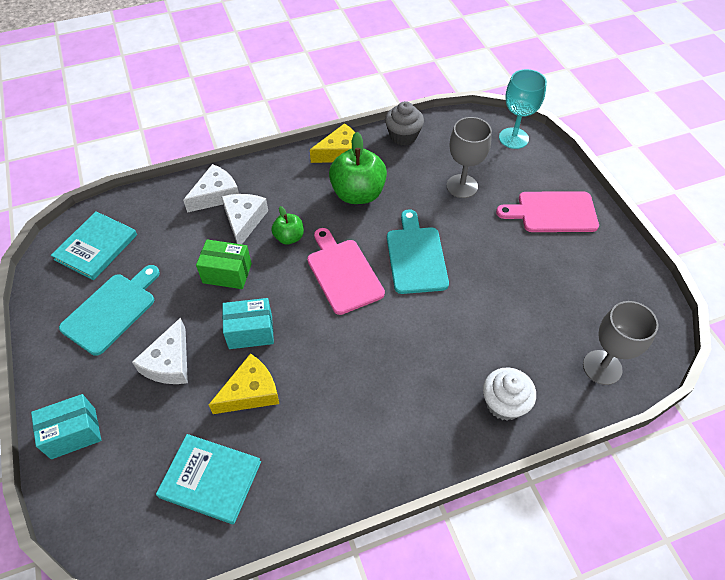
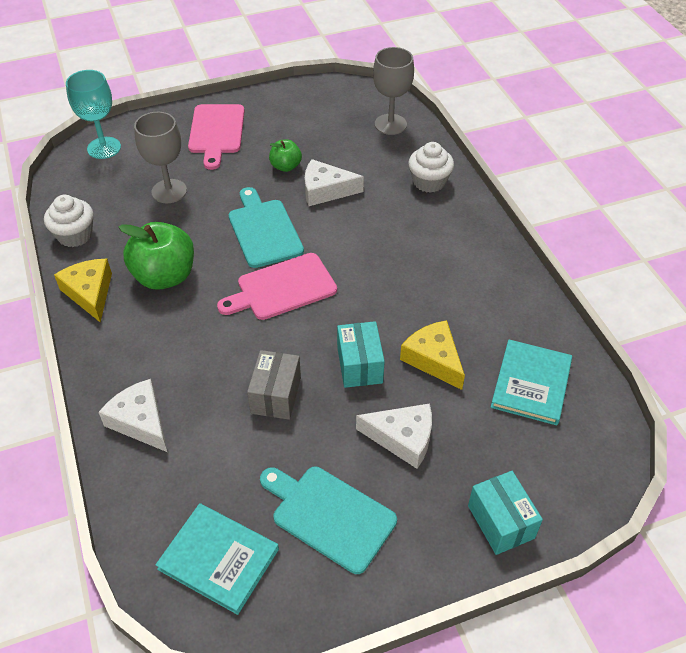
camera: 90 degrees left, 5 degrees down
(227, 273) = (276, 395): green box -> grey box
(244, 221) = (192, 385): white cheese -> white cheese (326, 190)
(289, 237) = (225, 338): green apple -> green apple (286, 166)
(403, 136) = (75, 235): grey cupcake -> white cupcake
(416, 256) = (264, 230): turquoise cutting board -> turquoise cutting board turned 75 degrees clockwise

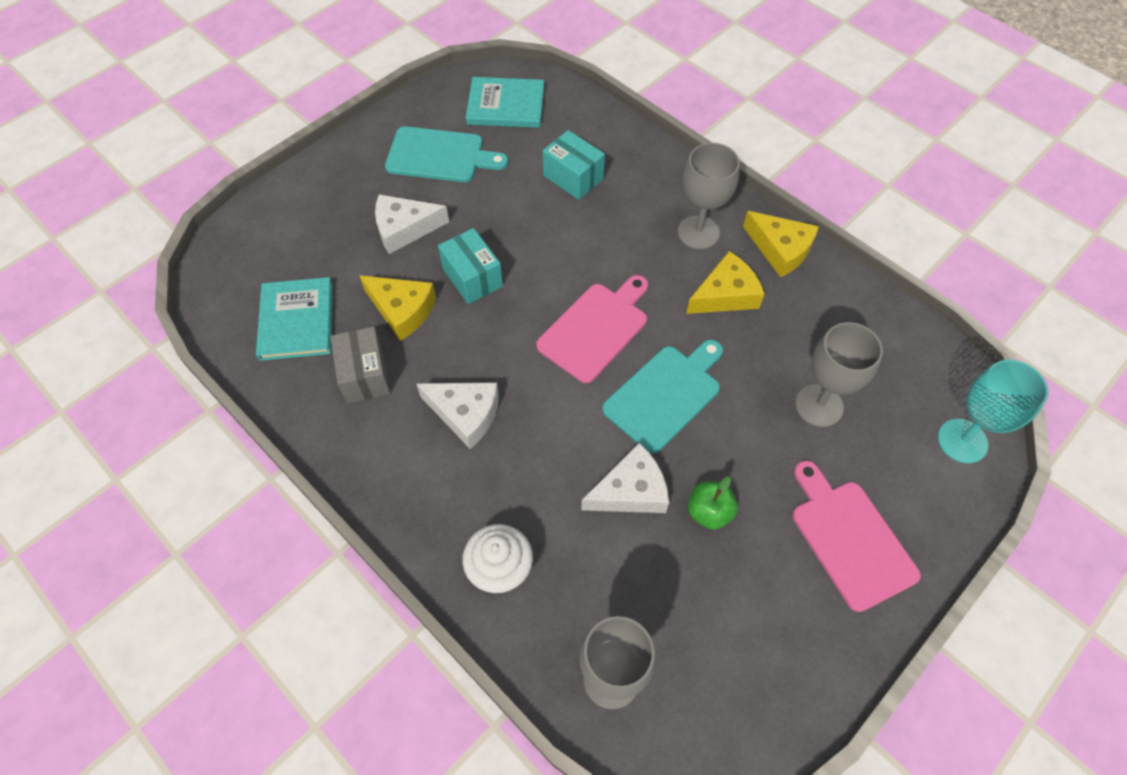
camera: 155 degrees right, 10 degrees up
(75, 235) = (861, 304): white cupcake -> none
(140, 421) = (633, 164): white cheese -> white cheese (465, 414)
(141, 331) = (698, 232): none -> grey goblet
(164, 276) = (725, 295): green apple -> yellow cheese
(264, 230) = (665, 395): turquoise cutting board -> turquoise cutting board turned 90 degrees counterclockwise
(276, 395) = (534, 223): grey box -> grey box (365, 375)
(501, 522) = (301, 197): turquoise box -> turquoise box (573, 177)

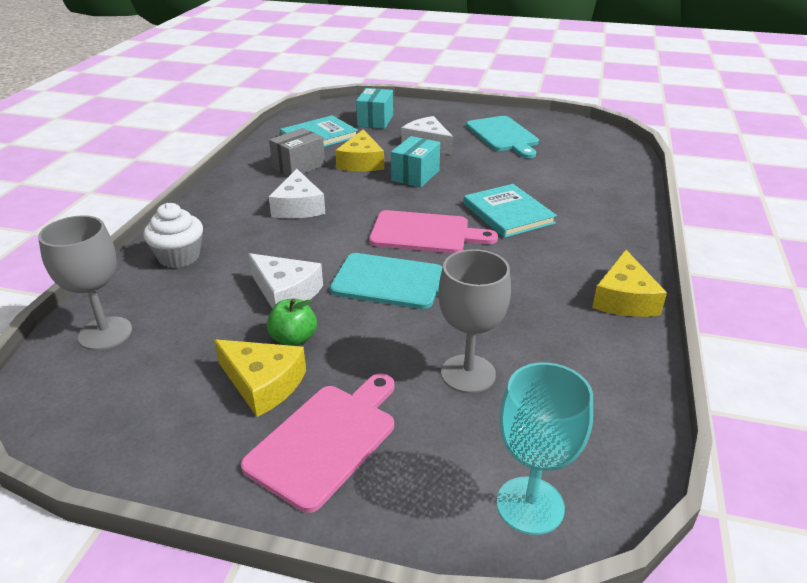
camera: 60 degrees right, 25 degrees down
(506, 106) = (582, 142): turquoise book -> turquoise book (508, 213)
(573, 177) = (555, 183): turquoise box -> turquoise box (375, 121)
(698, 232) = (581, 250): grey goblet -> none
(725, 295) = (532, 283): yellow cheese -> yellow cheese (263, 384)

